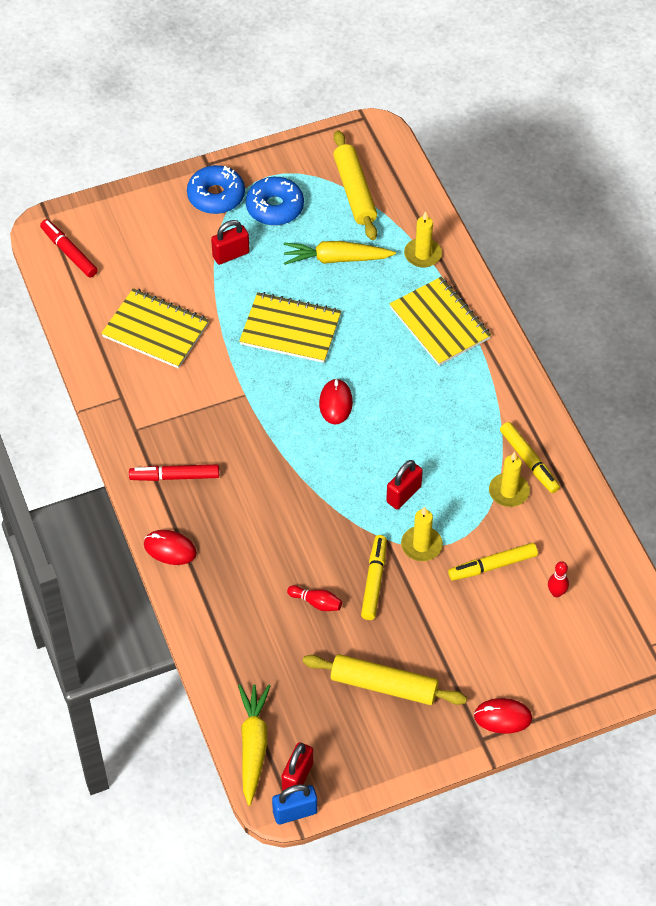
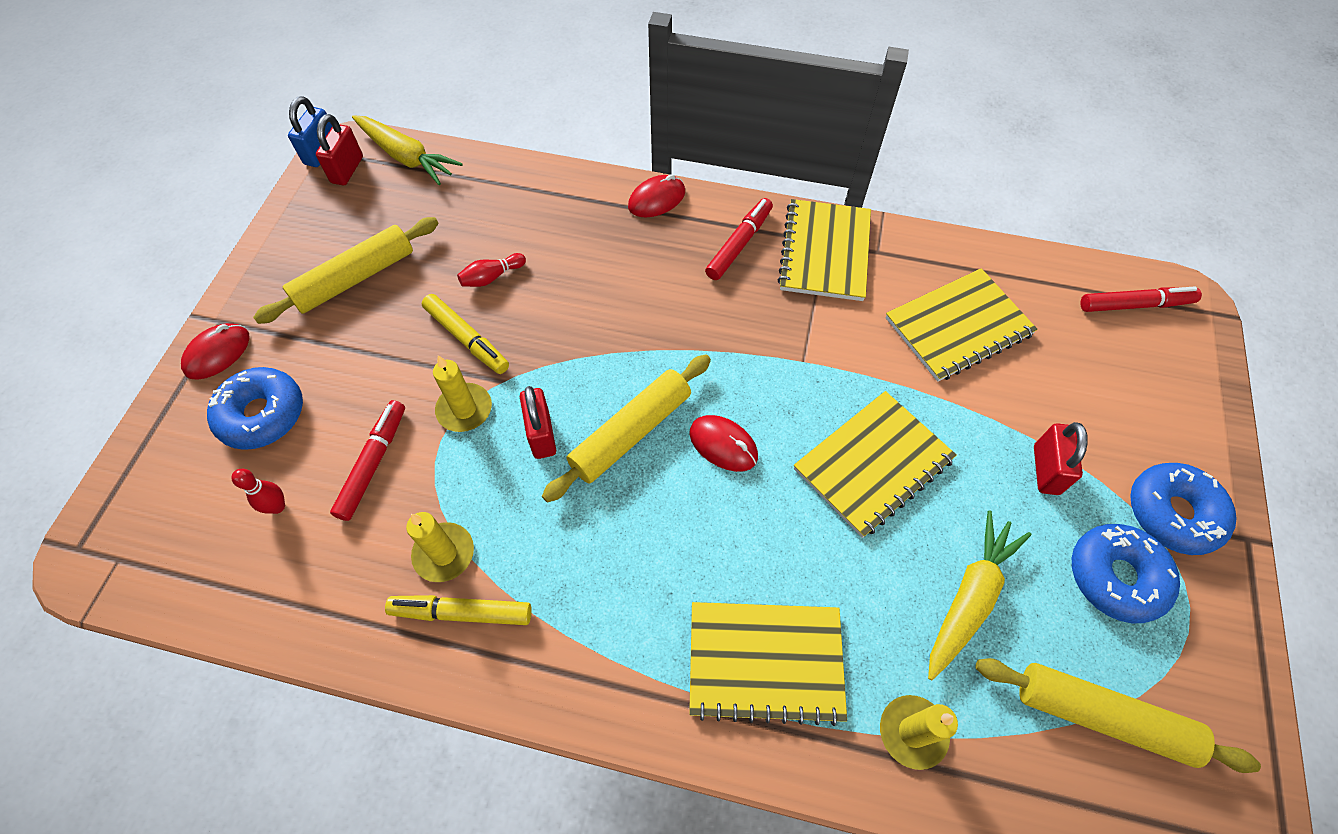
camera: 125 degrees right, 5 degrees up
(144, 425) = (824, 252): none -> yellow notebook
(297, 777) = (347, 170): red padlock -> red padlock turned 45 degrees clockwise
(365, 451) = (630, 432): none -> yellow rolling pin
(492, 566) = (373, 463): yellow marker -> red marker
(516, 651) = (262, 414): none -> blue donut

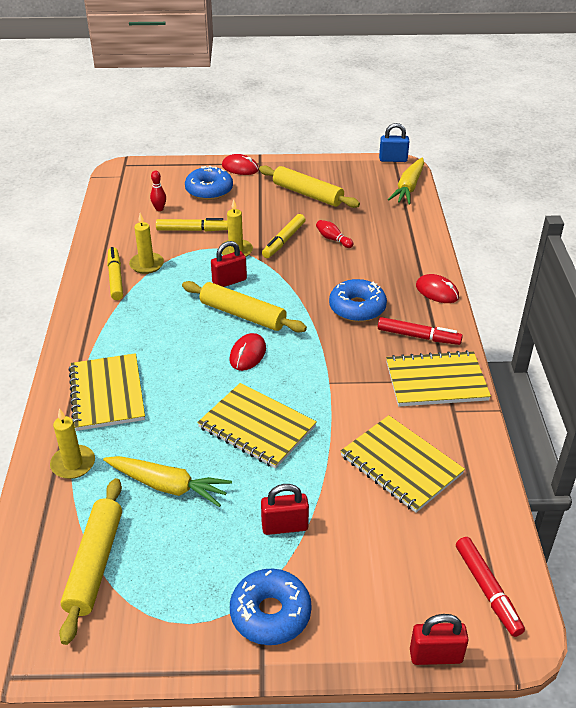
camera: 75 degrees right, 20 degrees down
(347, 170) = (385, 171): red padlock -> red padlock (435, 655)
(373, 463) = (192, 230): red marker -> yellow marker
(1116, 577) = (203, 572): blue donut -> blue donut (357, 308)

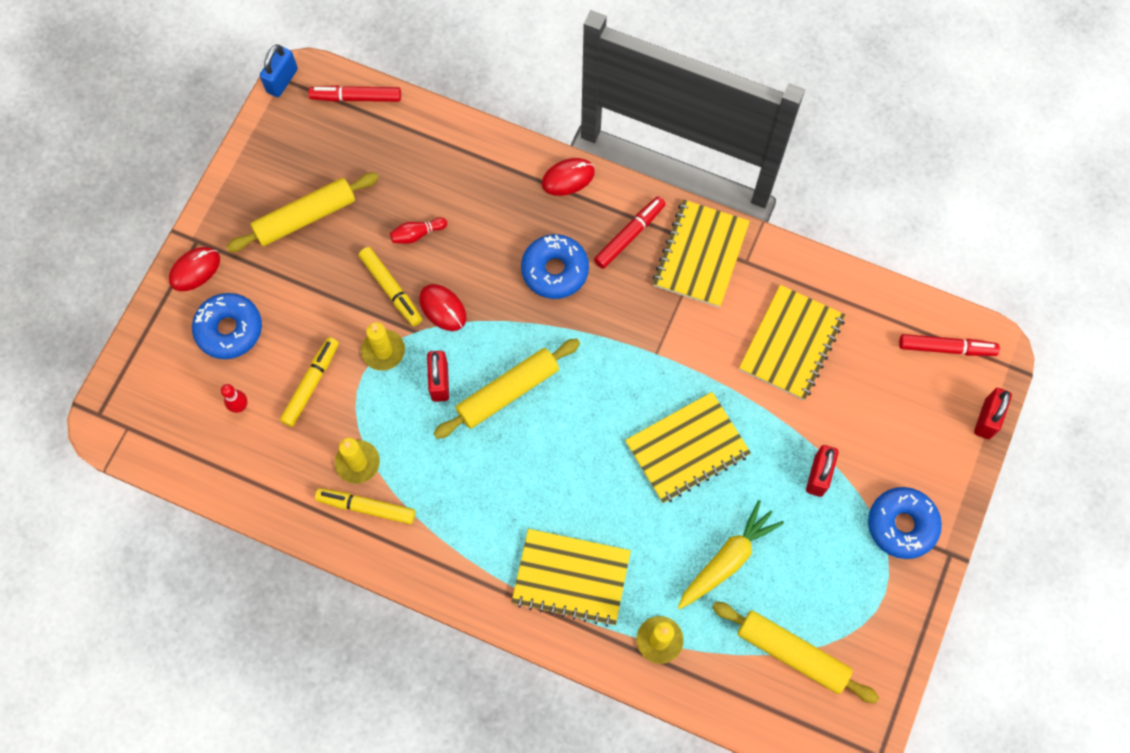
camera: 65 degrees left, 30 degrees up
(248, 354) = (576, 413): red mouse -> red mouse (443, 308)
(401, 465) = (791, 344): yellow notebook -> yellow notebook turned 45 degrees counterclockwise
(408, 188) = (356, 98): yellow carrot -> red marker

